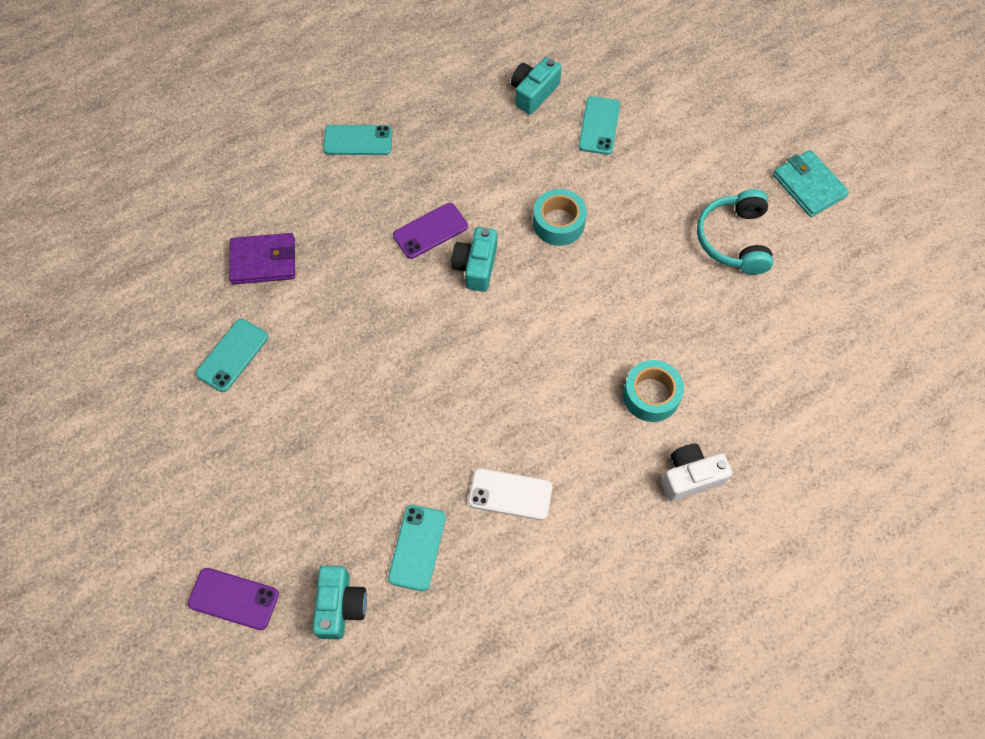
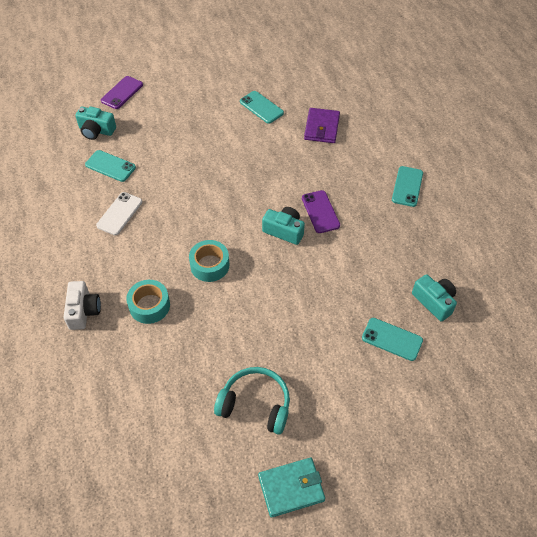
camera: 105 degrees right, 10 degrees down
(558, 223) = (306, 287): turquoise tape -> turquoise tape (209, 265)

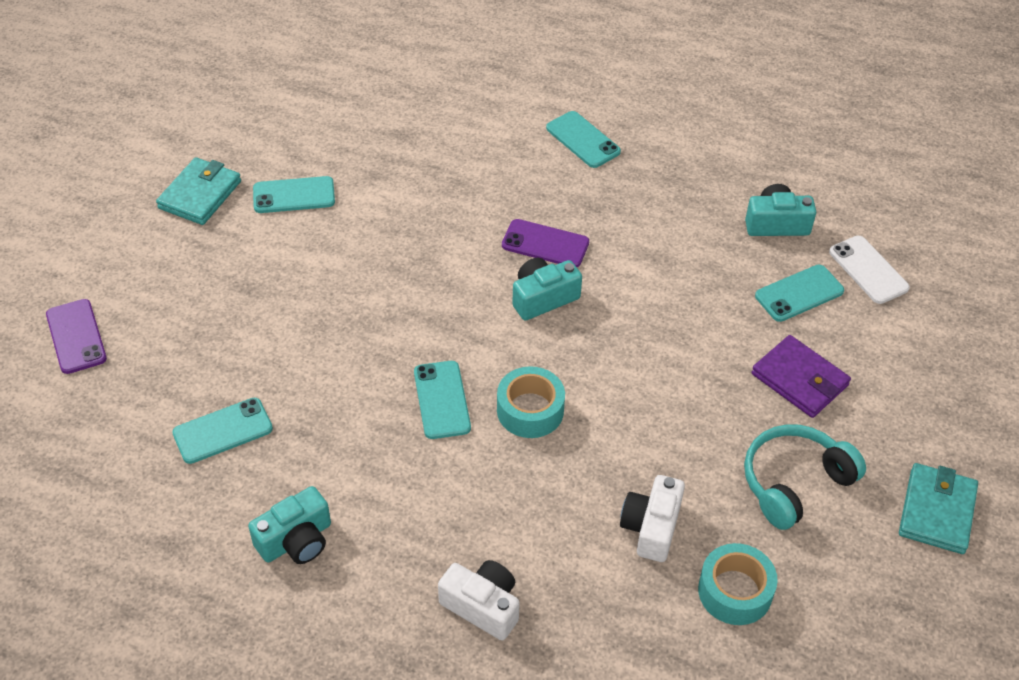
camera: 55 degrees left, 5 degrees down
(96, 130) = (125, 411): turquoise camera -> turquoise camera (296, 540)
(119, 214) = (333, 468): white phone -> white phone (868, 270)
(149, 306) = (541, 517): turquoise tape -> turquoise tape (735, 591)
(177, 354) = (651, 527): none -> white camera
(188, 229) = (441, 400): none -> turquoise phone
(232, 79) = (200, 195): none -> turquoise wallet
(322, 127) = (400, 157): purple wallet -> purple wallet (799, 379)

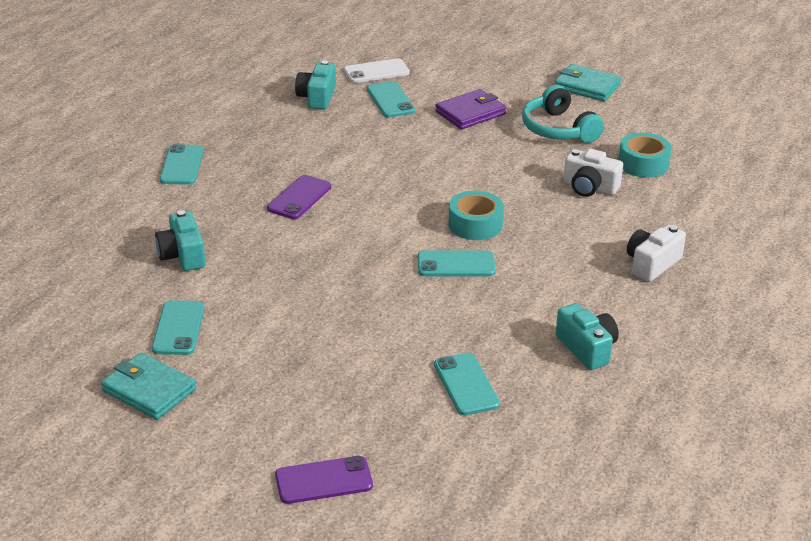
camera: 80 degrees left, 15 degrees down
(543, 298) = (360, 205): turquoise camera -> turquoise camera (182, 255)
(583, 140) = (181, 165): turquoise phone -> turquoise phone turned 60 degrees counterclockwise

